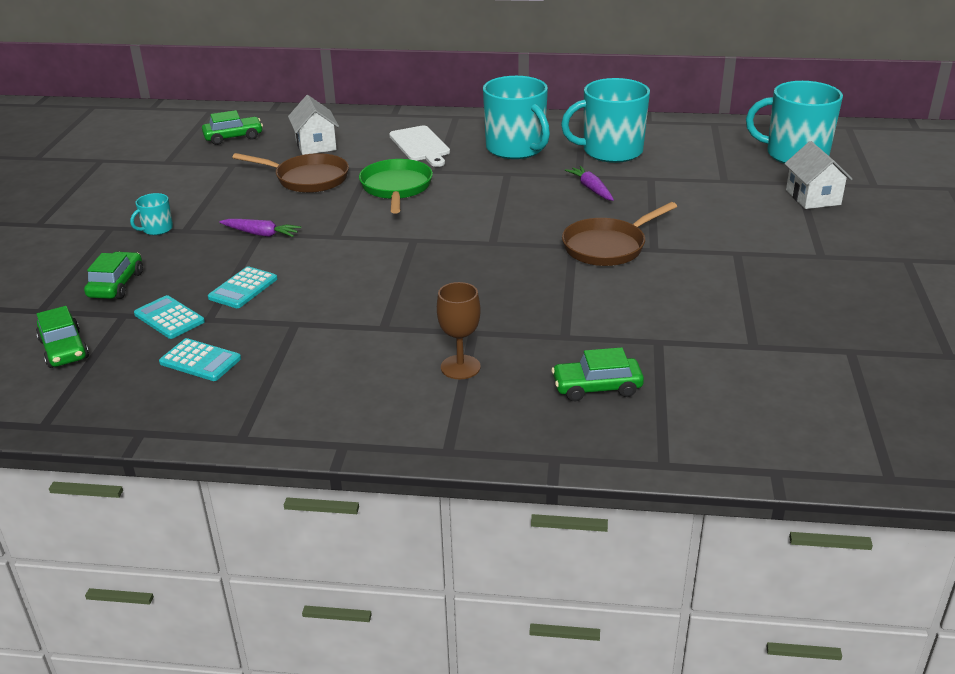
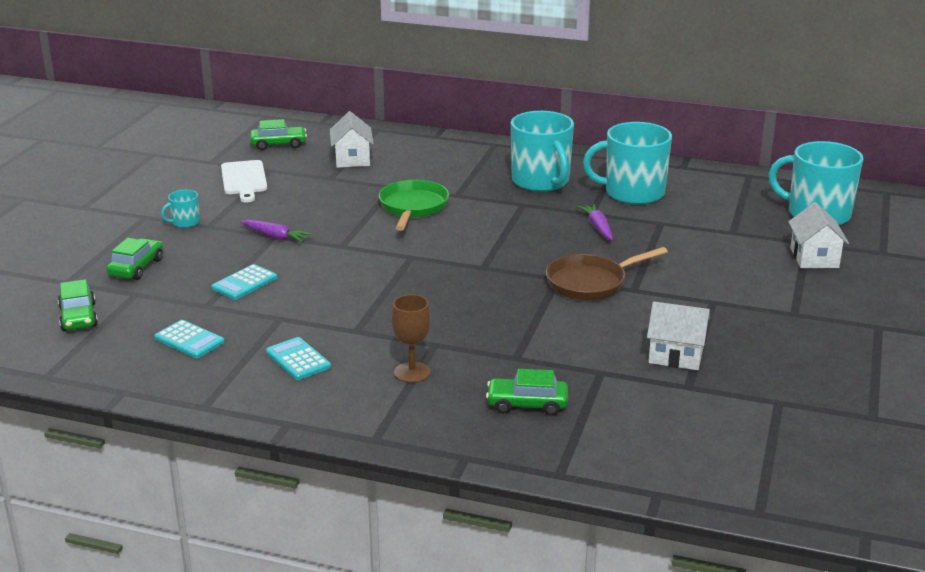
camera: 10 degrees right, 5 degrees down
(169, 318) = (173, 301): turquoise calculator -> turquoise calculator (298, 359)
(307, 179) = (334, 190): brown pan -> none
(420, 145) = (450, 169): white cutting board -> white cutting board (244, 180)
(726, 313) = (676, 355): none -> white house

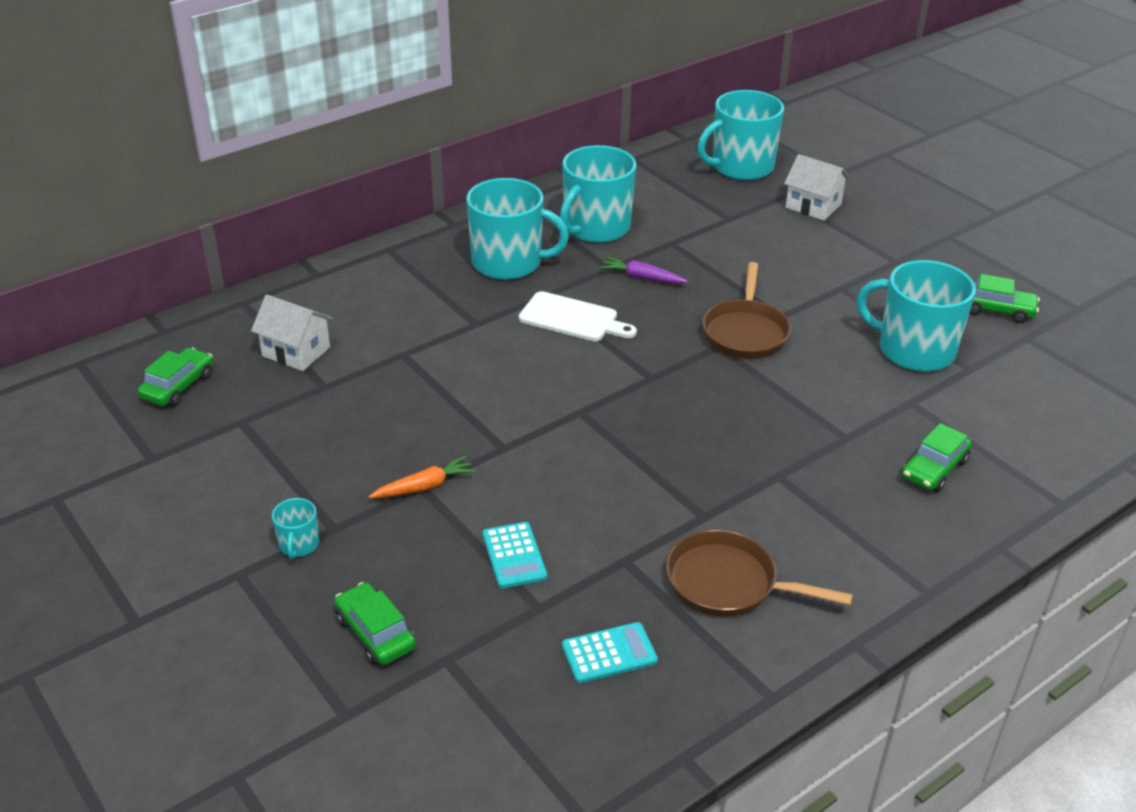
camera: 55 degrees left, 10 degrees up
(78, 317) = (456, 735): green car -> green car (996, 310)
(244, 180) = (241, 451): white cutting board -> white cutting board (572, 318)
(275, 236) = (424, 487): purple carrot -> orange carrot
(298, 359) = (728, 583): turquoise calculator -> brown pan
(412, 372) = (821, 514): brown goblet -> none
(413, 207) = (469, 363): green pan -> none
(676, 355) = (914, 350): white house -> turquoise mug

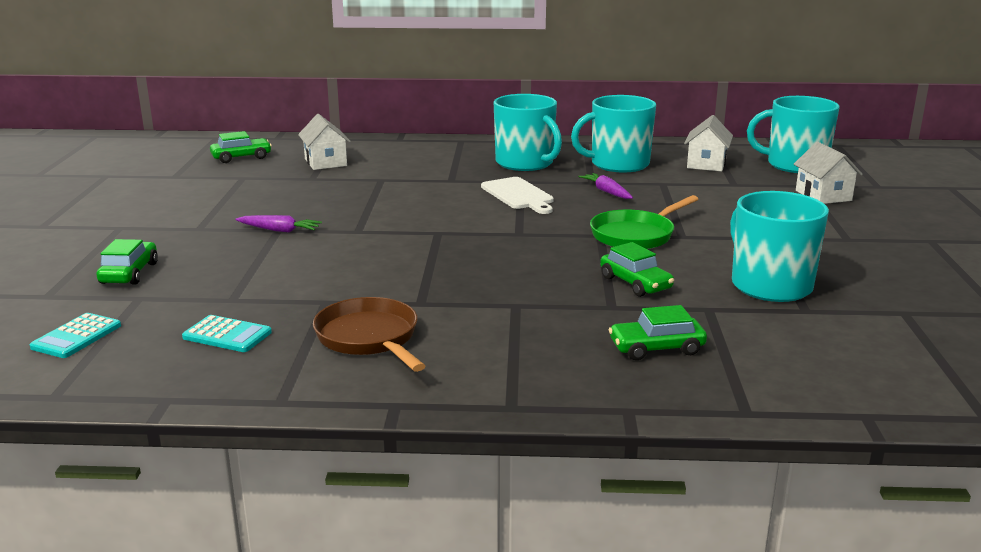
camera: 40 degrees right, 15 degrees down
(299, 545) = (169, 228): turquoise mug -> none
(424, 487) = (279, 230): orange carrot -> purple carrot
(514, 556) = (266, 274): turquoise calculator -> turquoise calculator (76, 336)
(669, 195) = (706, 164): none -> white house
(745, 332) = (635, 235): brown pan -> green pan
(996, 310) = (902, 289): green car -> green car (635, 283)

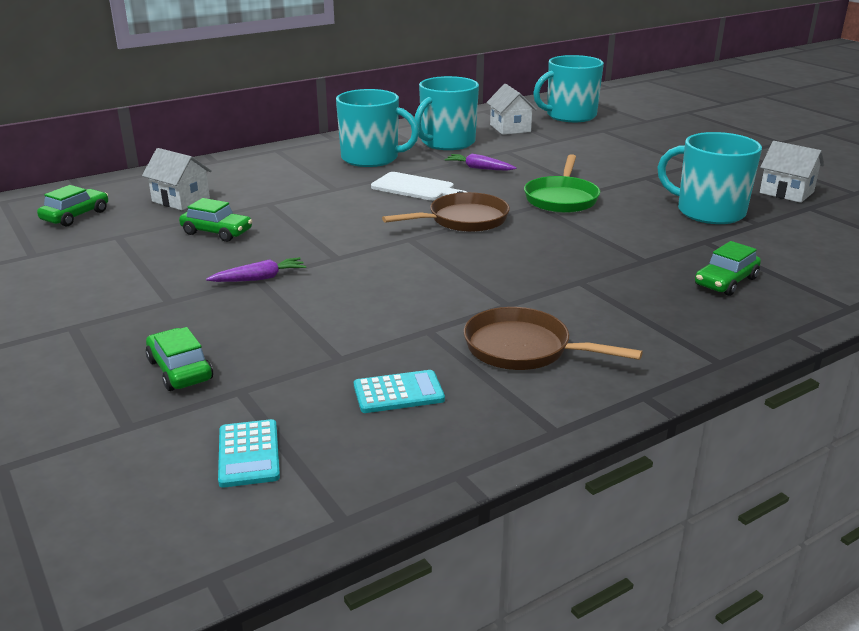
camera: 35 degrees left, 5 degrees up
(510, 230) = (463, 220): none -> brown pan
(635, 283) = (628, 237): green car -> green car (217, 232)
(823, 195) = (626, 135): white house -> white house (786, 192)

